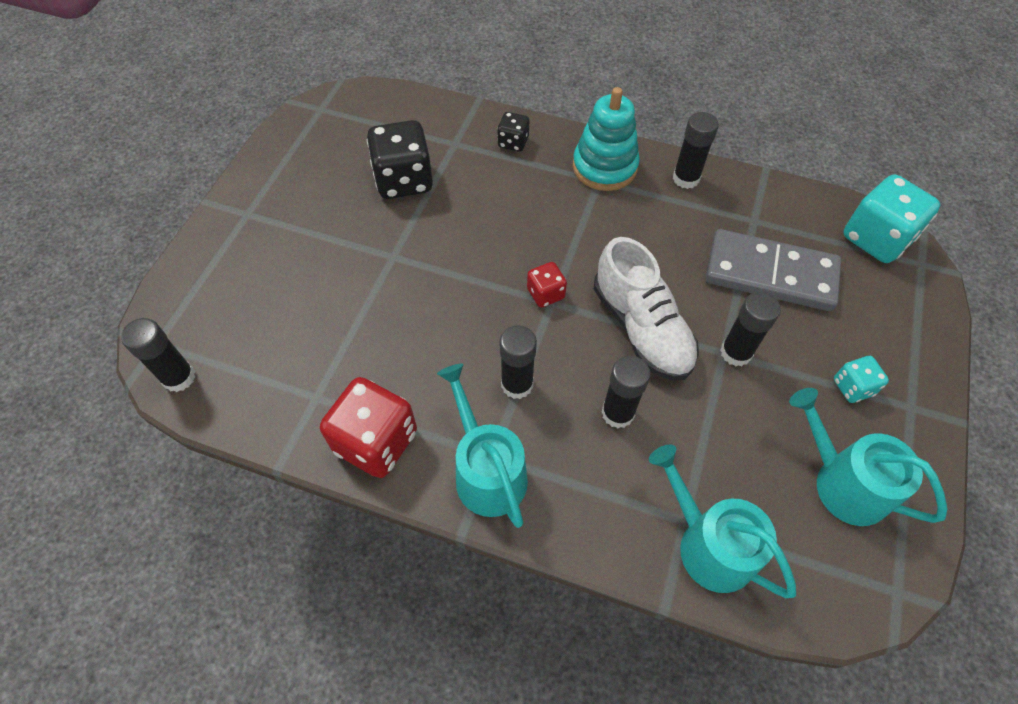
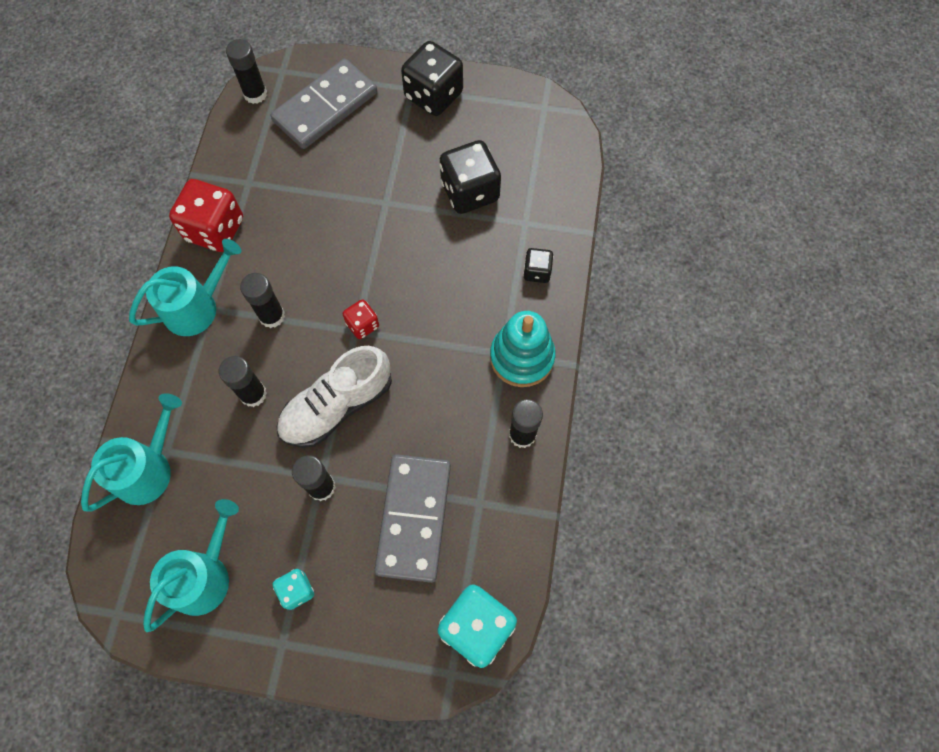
camera: 80 degrees right, 10 degrees up
(236, 300) = (325, 107): none -> grey domino
(266, 195) = (433, 95): none -> black dice

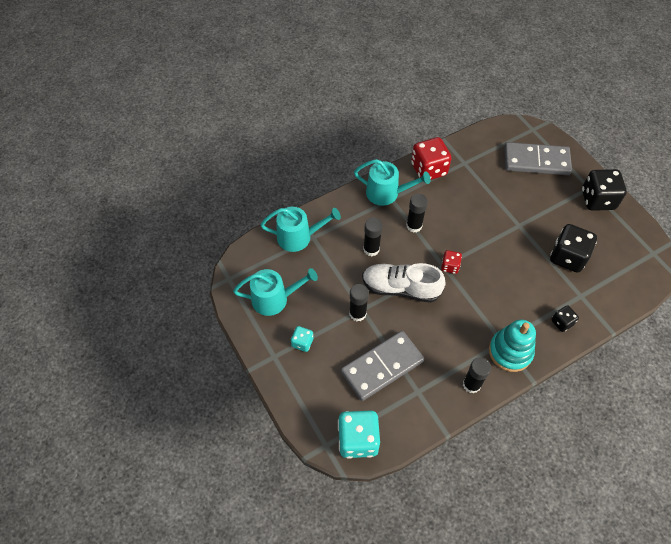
camera: 50 degrees right, 10 degrees down
(255, 94) = (509, 129): black glue stick -> none

